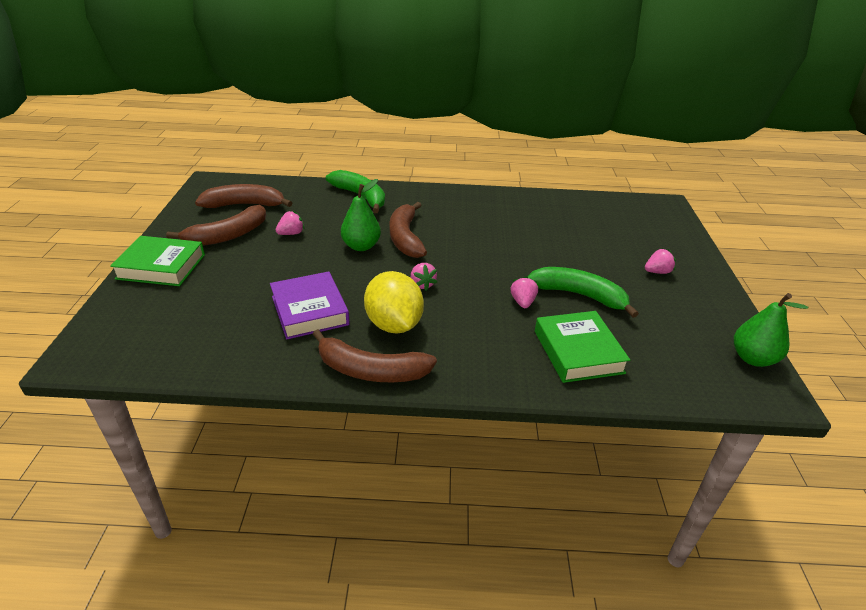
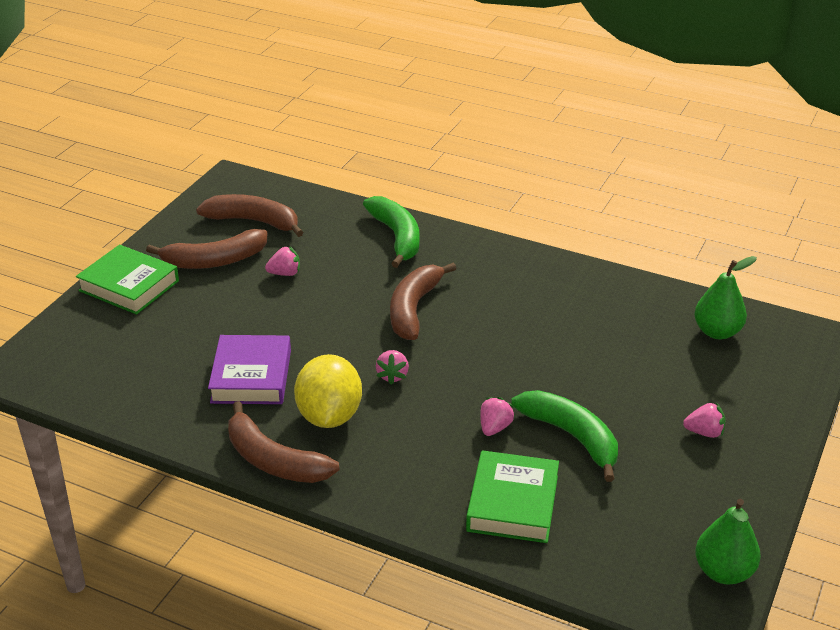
camera: 25 degrees right, 0 degrees up
(361, 246) = (354, 309): green pear -> green pear (717, 332)

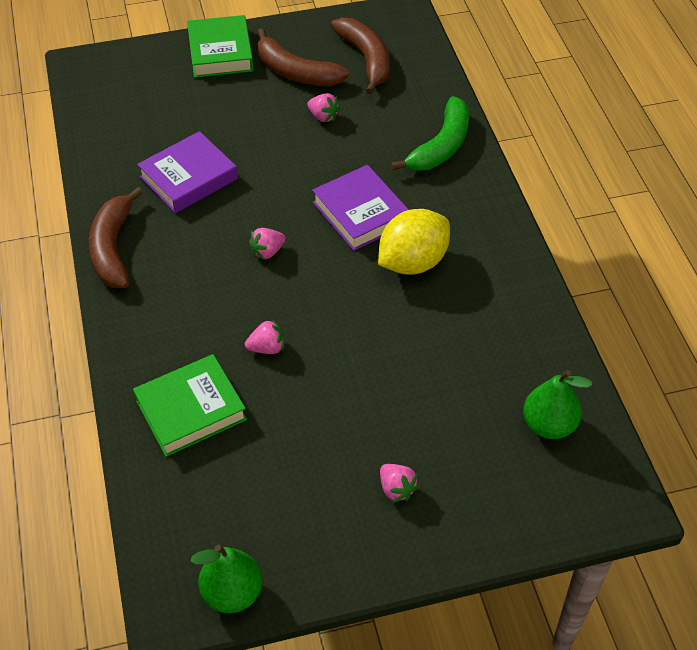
camera: 50 degrees right, 15 degrees up
(329, 416) = (187, 246): yellow lemon -> yellow lemon (412, 262)
(414, 309) = (360, 213): brown banana -> purple book
(572, 437) = (303, 402): green banana -> none

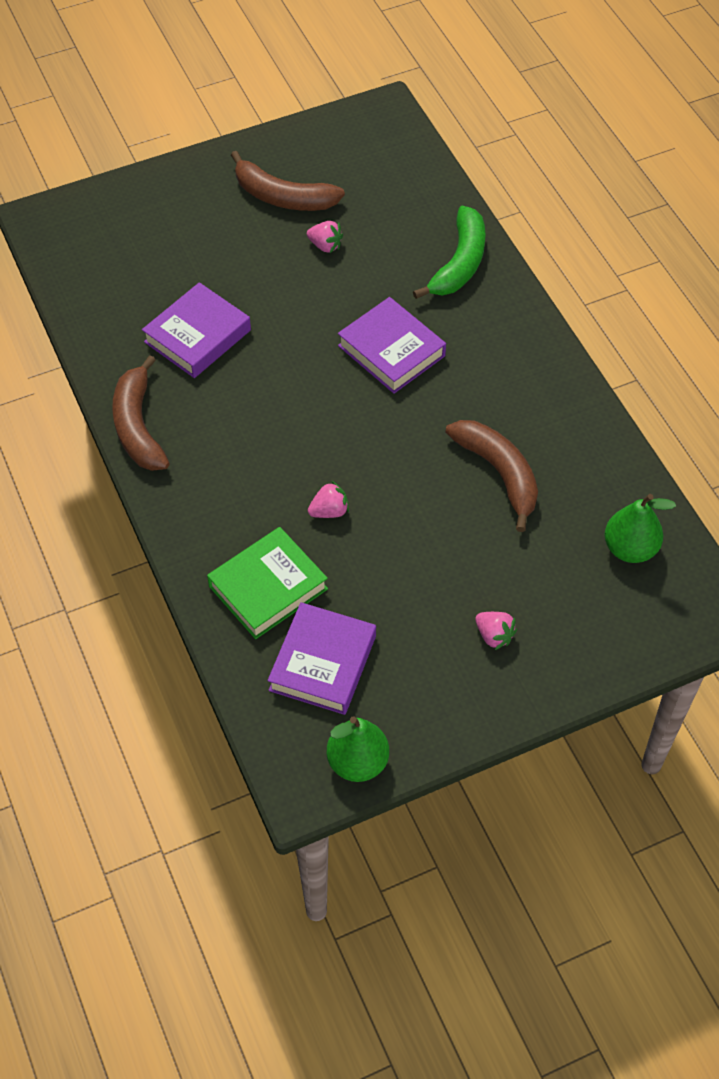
camera: 10 degrees left, 5 degrees up
(220, 52) = (193, 183): green book -> none
(223, 489) = (323, 663): none -> purple book
(267, 251) = (304, 407): pink strawberry -> none
(366, 59) = (356, 171): brown banana -> brown banana (499, 473)
(412, 262) = (458, 397): yellow lemon -> none

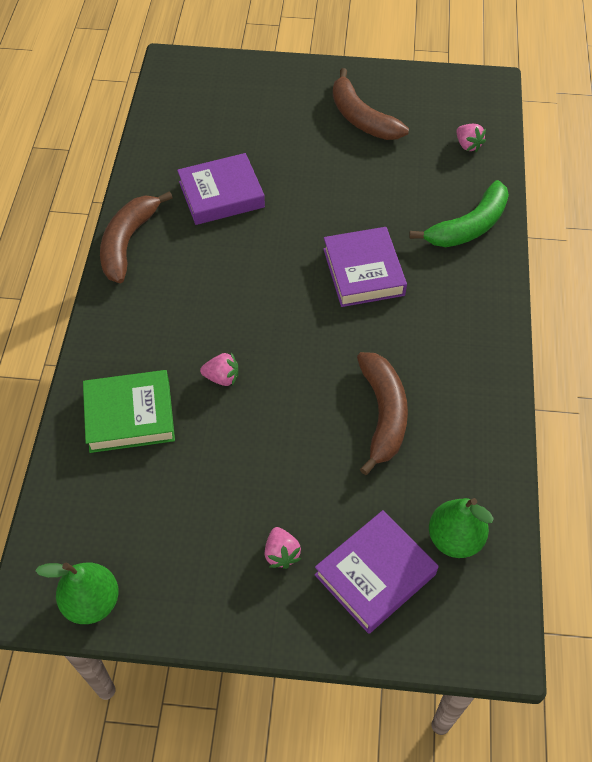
camera: 30 degrees right, 0 degrees up
(323, 663) = (126, 501): purple book -> purple book (375, 574)
(325, 246) = (368, 168): pink strawberry -> pink strawberry (468, 145)

